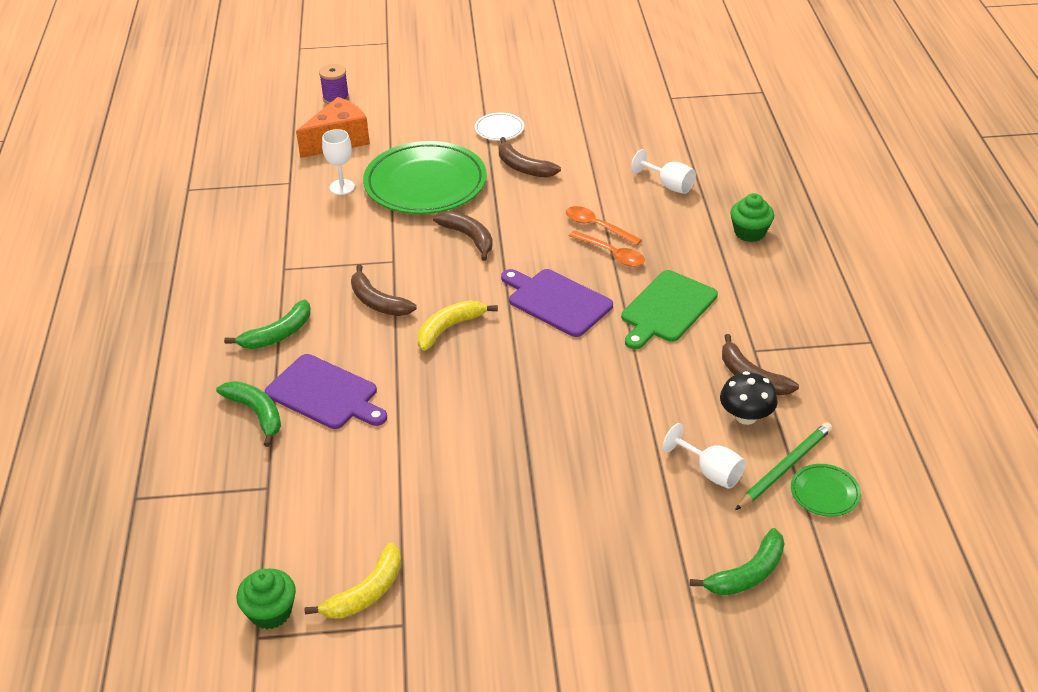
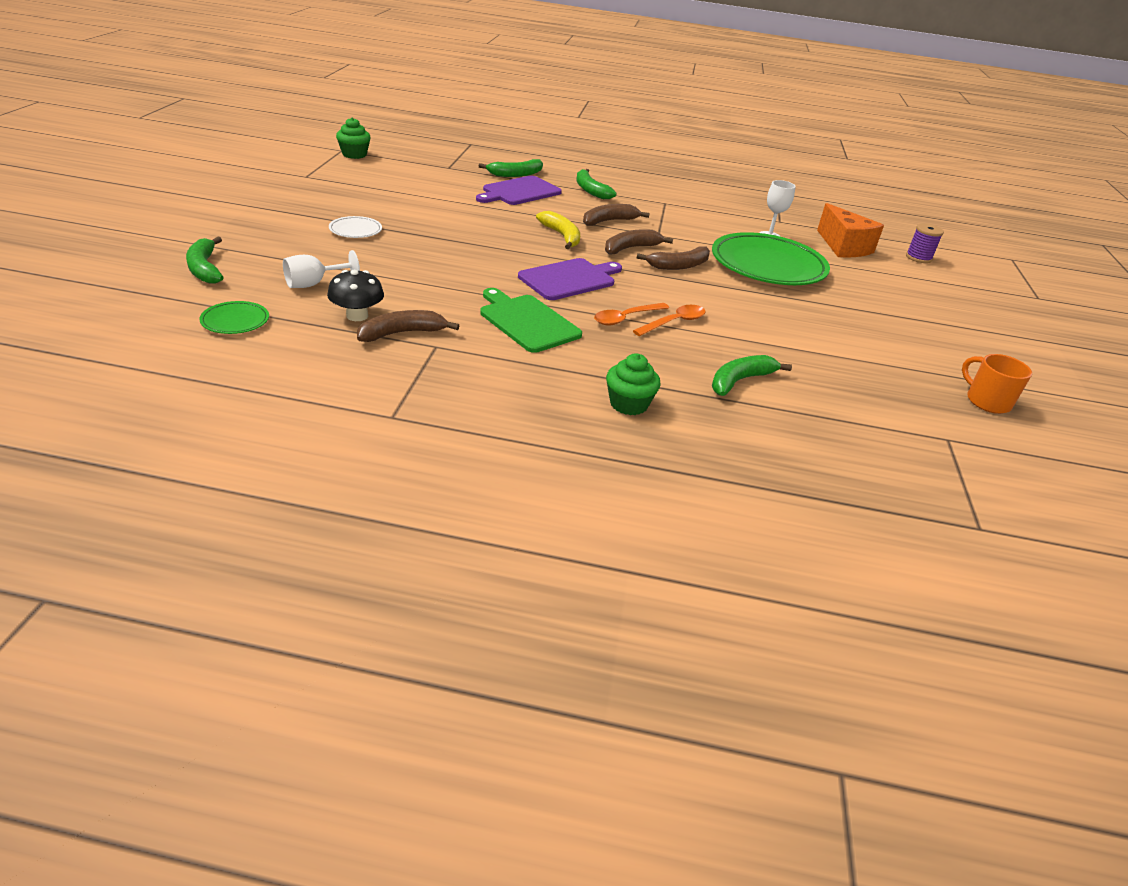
camera: 100 degrees right, 5 degrees down
(366, 592) = (340, 173): yellow banana -> none
(499, 129) = (864, 316): white plate -> white plate (355, 230)
(523, 167) = (789, 312): brown banana -> brown banana (630, 248)
(602, 80) = (986, 401): none -> orange mug
(669, 185) = (739, 381): white goblet -> green banana
(784, 467) = (282, 313): green pencil -> none

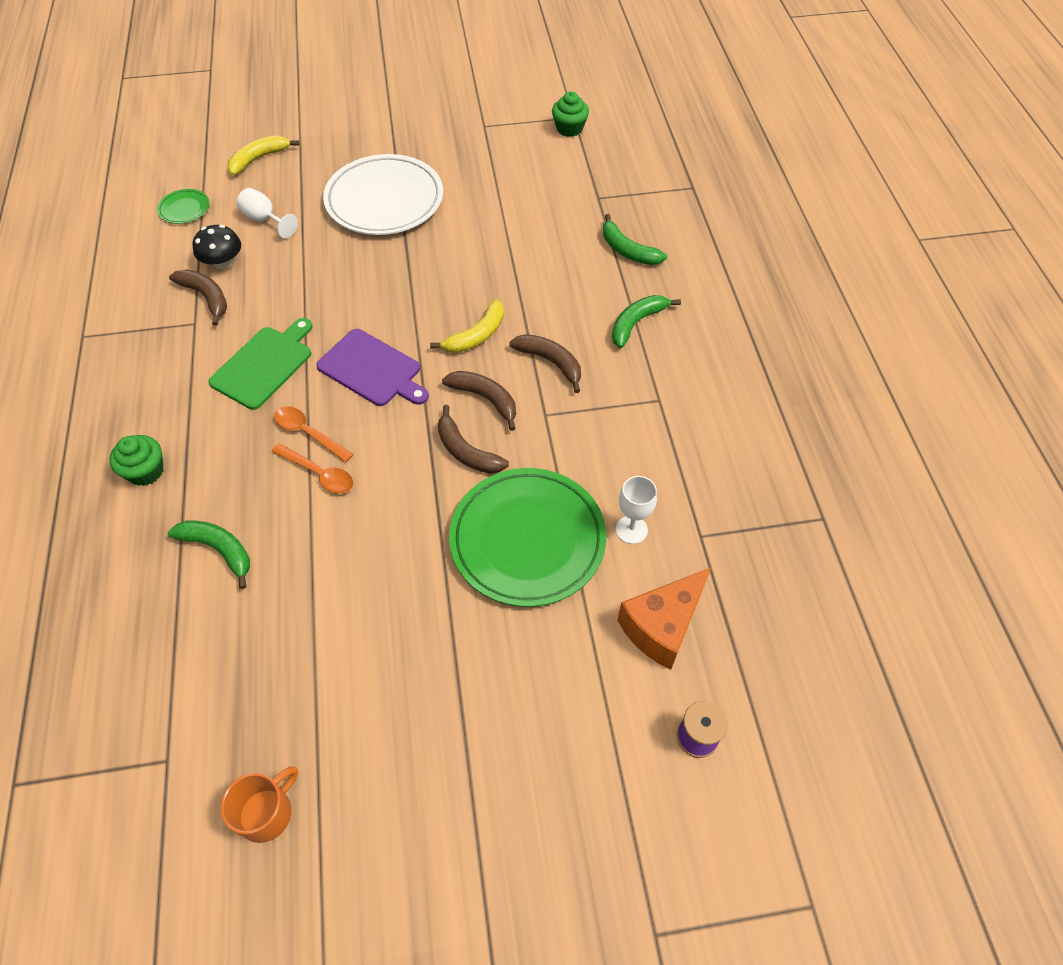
camera: 75 degrees right, 20 degrees up
(204, 268) = (258, 159): green banana -> yellow banana
(355, 230) = (384, 200): white plate -> white plate, size x2.35
(519, 192) = (576, 269): purple cutting board -> none

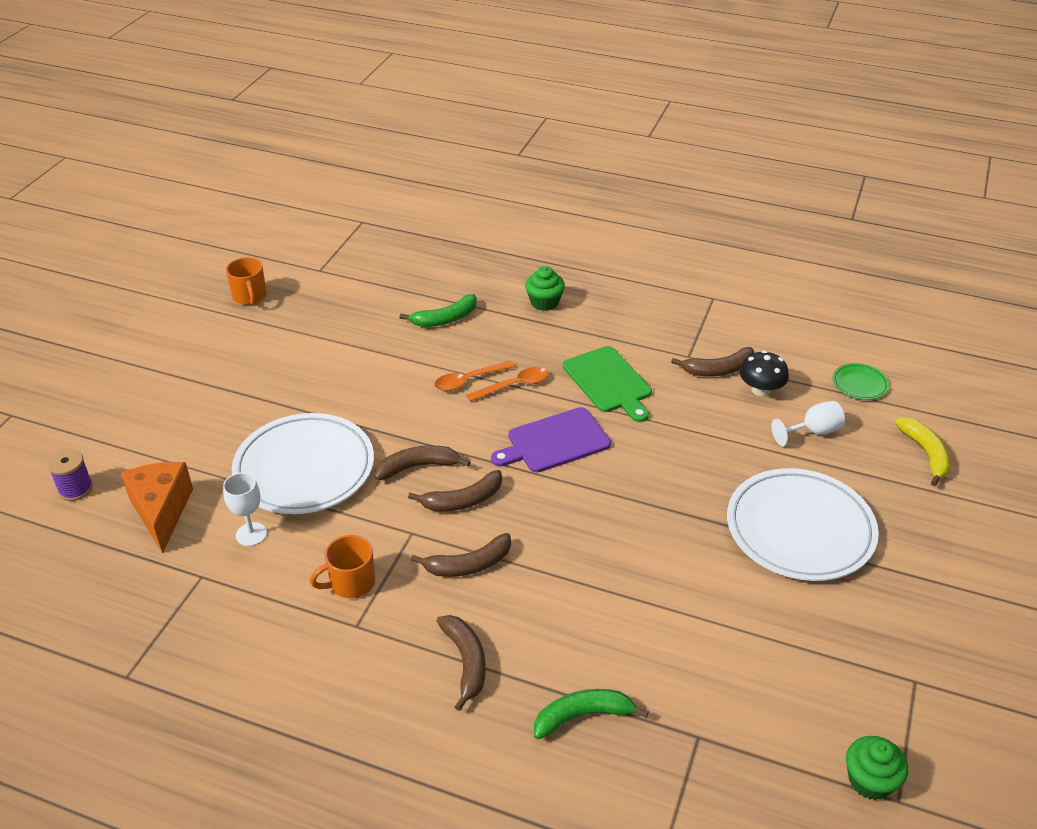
camera: 120 degrees right, 15 degrees down
(477, 335) = (544, 525): yellow banana -> none
(527, 540) = (304, 469): green plate -> white plate
(624, 426) = (351, 583): none -> orange mug
(636, 323) = (466, 662): green banana -> brown banana

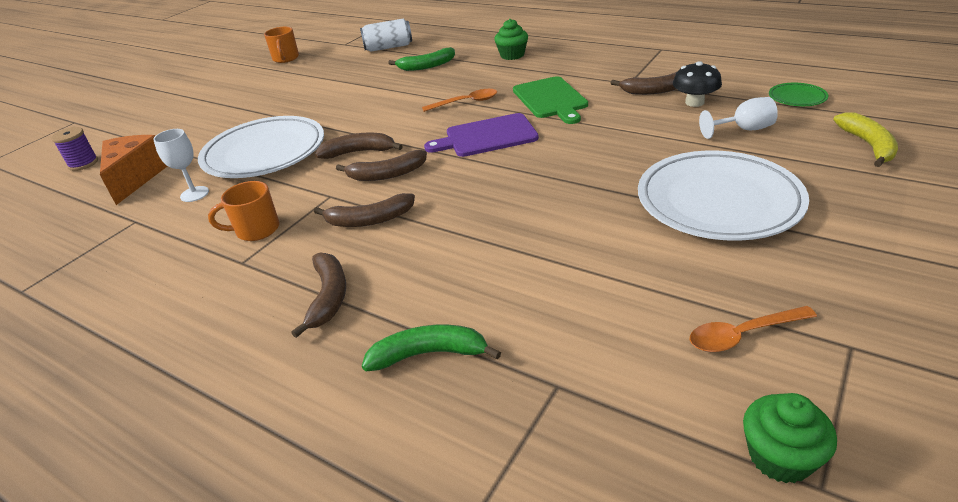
camera: 15 degrees right, 5 degrees down
(382, 280) = (388, 47): none -> white can
(468, 380) = (428, 100): orange spoon -> orange spoon (742, 335)

